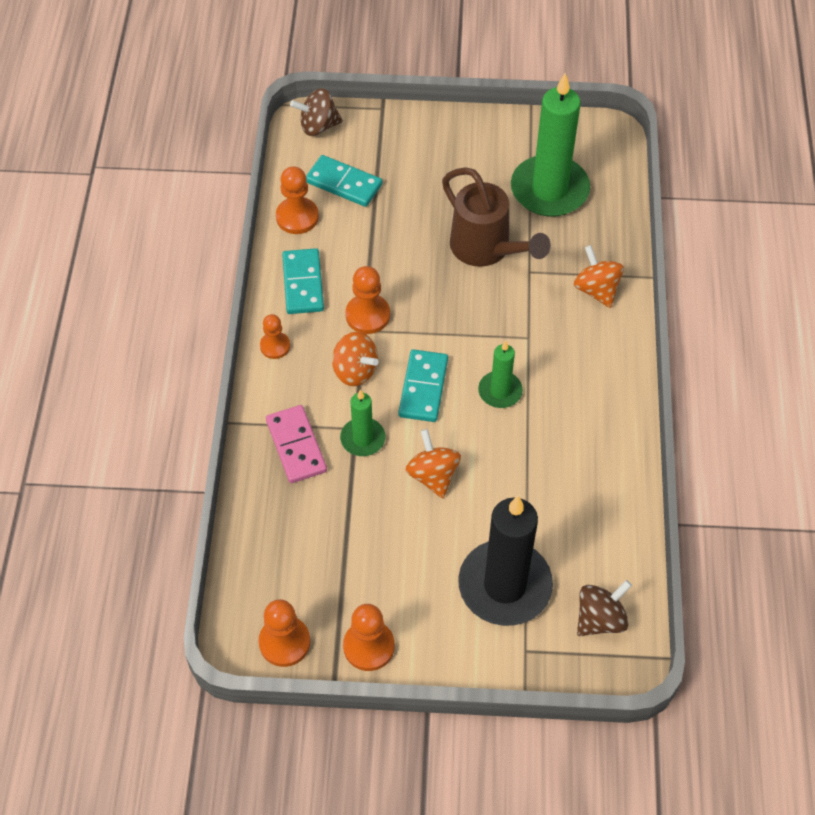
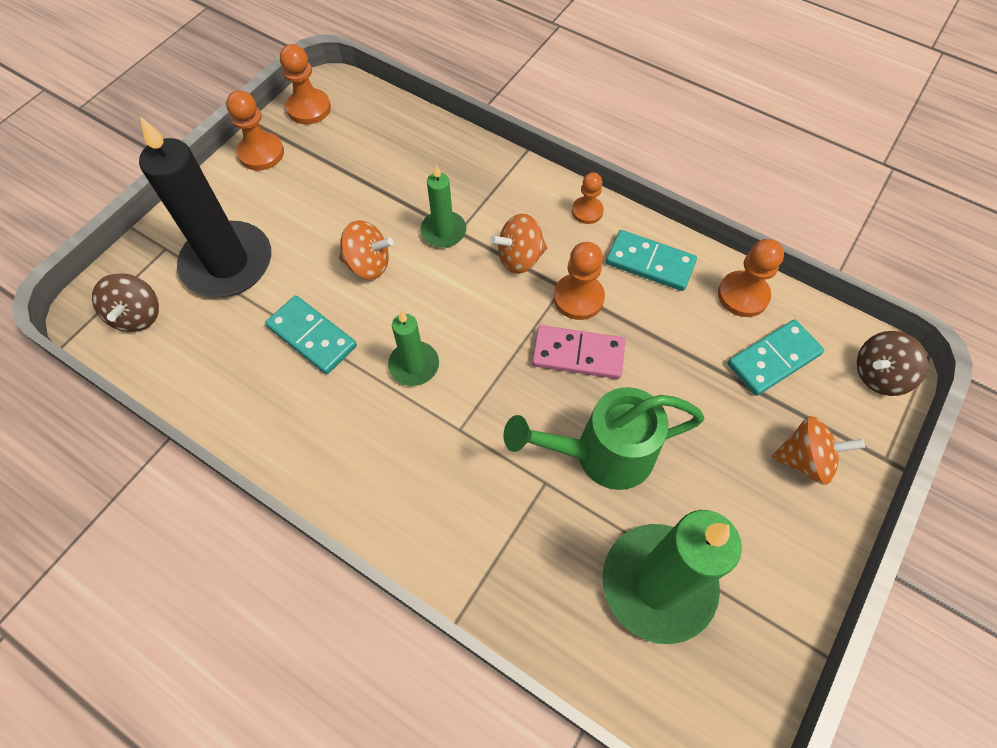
camera: 120 degrees right, 5 degrees up
(296, 446) = (471, 183): pink domino -> pink domino (578, 354)
(318, 126) = (878, 375): brown spinning top -> brown spinning top turned 135 degrees counterclockwise
(423, 388) = (463, 303): turquoise domino -> turquoise domino (312, 336)
(486, 249) = (602, 454): brown watering can -> green watering can
(596, 289) = (475, 542): orange spinning top -> orange spinning top (805, 459)

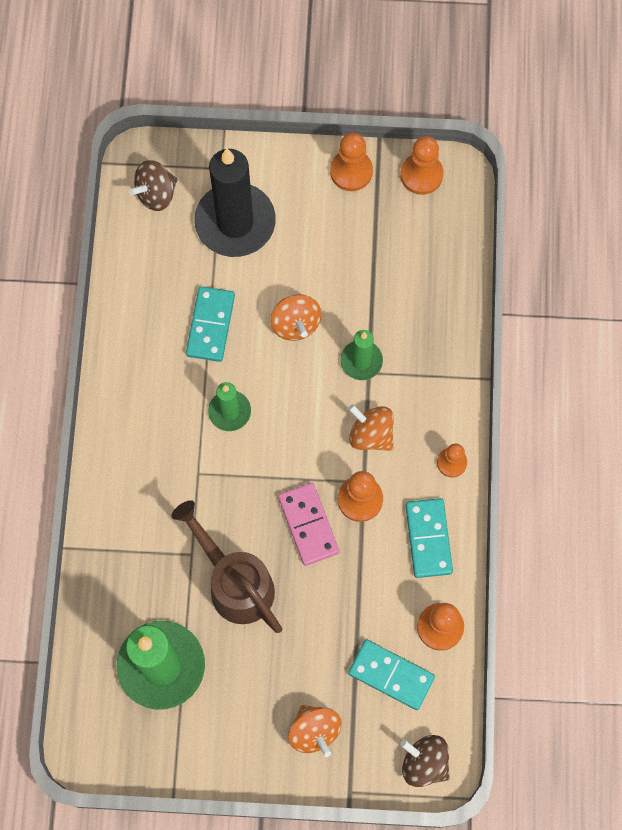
camera: 60 degrees right, 10 degrees up
(602, 454) = (235, 583): green watering can -> brown watering can

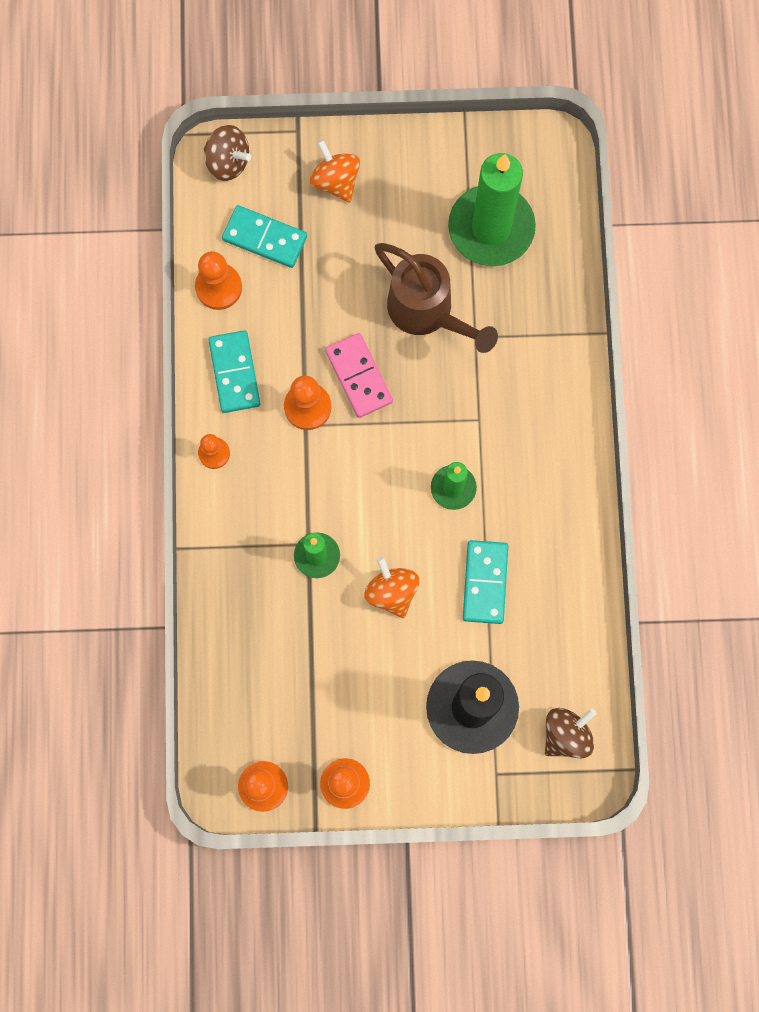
camera: 175 degrees right, 5 degrees up
(371, 434) = (301, 476): orange spinning top -> none

